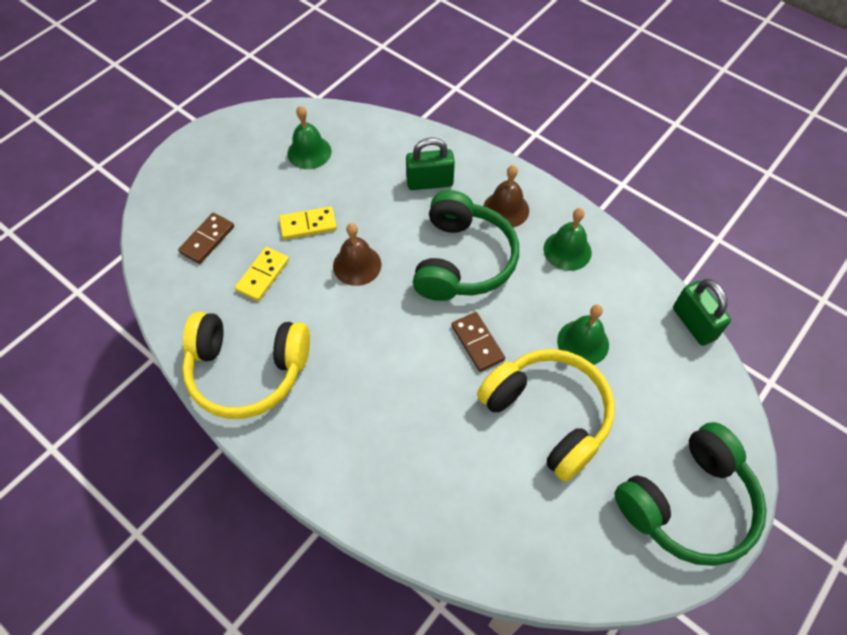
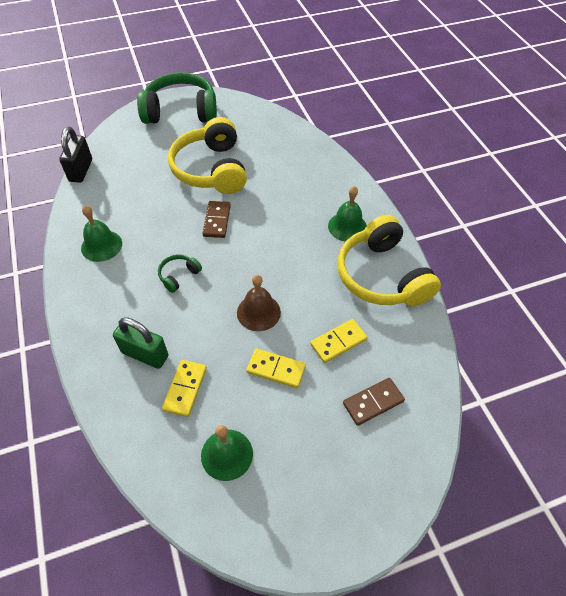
camera: 150 degrees left, 5 degrees down
(247, 371) = (382, 276): yellow headphones -> yellow headphones turned 150 degrees counterclockwise
(375, 175) = (185, 389): none -> yellow domino
(462, 260) = (179, 275): green headphones -> green headphones, size x0.42
(506, 209) = (110, 297): brown bell -> none
(583, 342) = (154, 191): green bell -> green bell (347, 226)
(693, 324) = (81, 170): green padlock -> black padlock

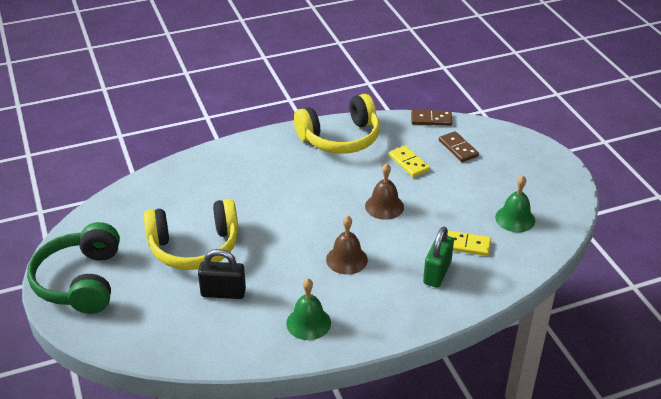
camera: 90 degrees left, 15 degrees down
(81, 170) = (183, 362): black padlock -> black padlock (223, 292)
(179, 275) = (346, 259): green headphones -> brown bell
(217, 221) = (274, 238): brown domino -> brown domino (431, 119)
(276, 369) = (439, 195): yellow domino -> none
(347, 226) = (284, 154): green bell -> none

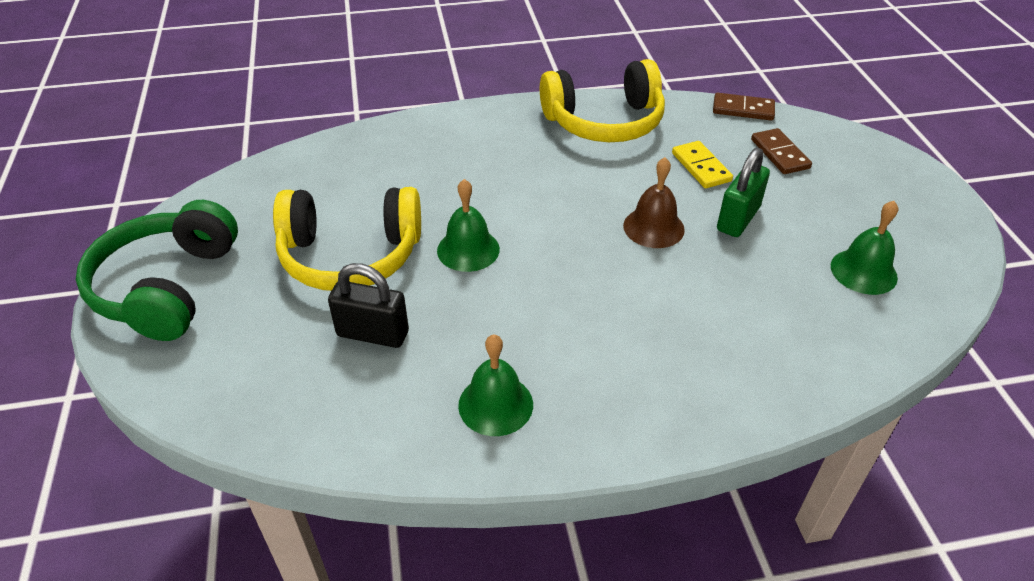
camera: 10 degrees right, 5 degrees up
(269, 234) = (468, 249): none -> green bell
(346, 259) = (579, 304): brown bell -> none
(437, 273) = (724, 346): green padlock -> green padlock (738, 219)
(466, 245) = (777, 305): yellow domino -> none

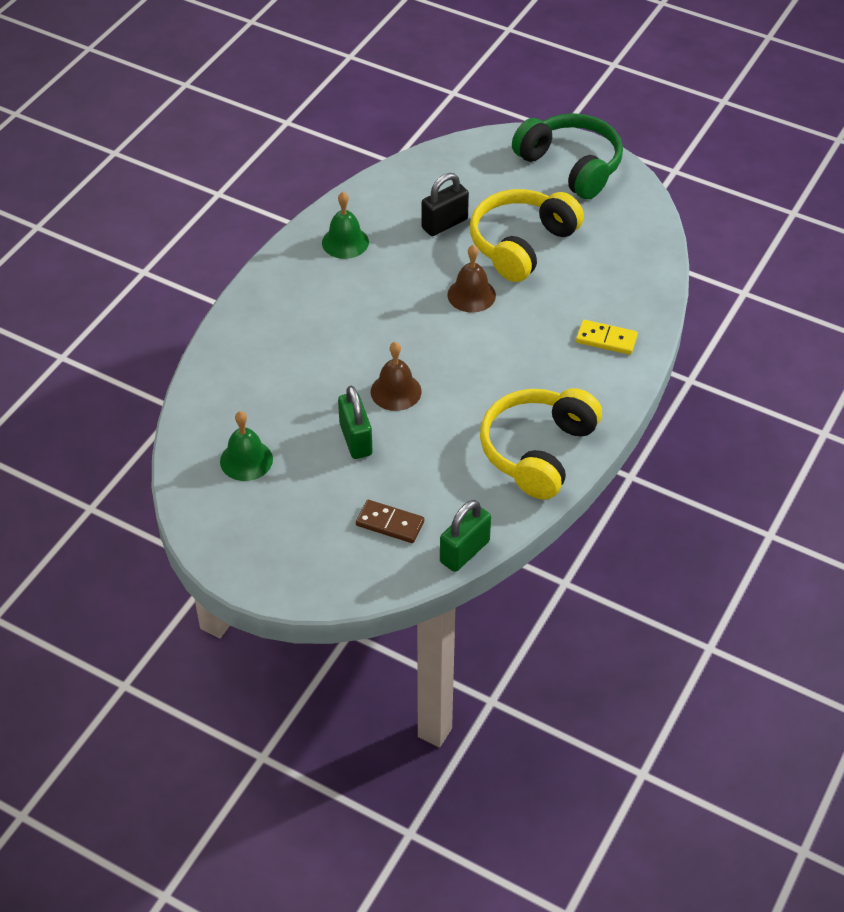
camera: 130 degrees right, 5 degrees up
(468, 249) = (471, 295): green bell -> brown bell
(701, 167) = (425, 464): yellow domino -> yellow domino (606, 339)
(743, 109) = (464, 551): brown domino -> green padlock

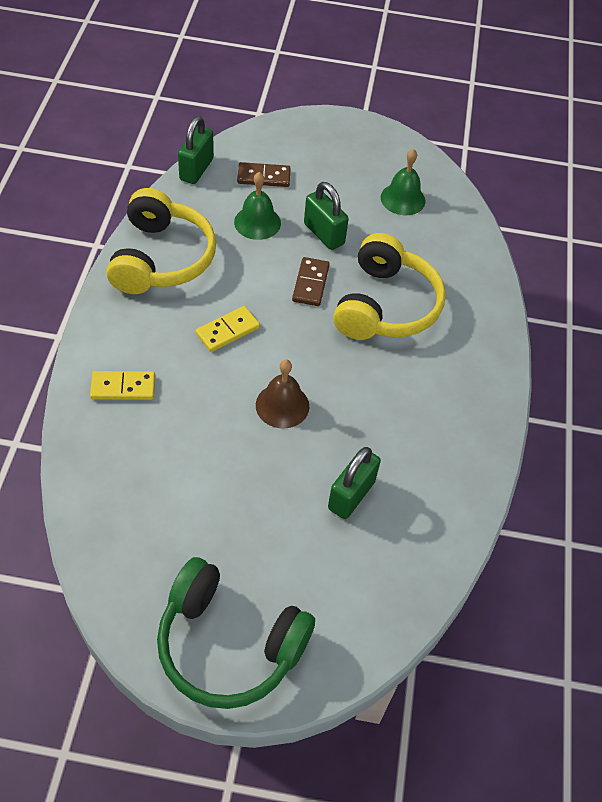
camera: 155 degrees right, 5 degrees up
(345, 242) = (447, 438): green bell -> green bell (257, 222)
(396, 391) = (310, 283): brown bell -> brown domino
(444, 224) = (351, 495): black padlock -> green padlock
(495, 365) = (227, 331): none -> yellow domino
(521, 244) = (251, 489): yellow headphones -> yellow headphones (385, 305)

